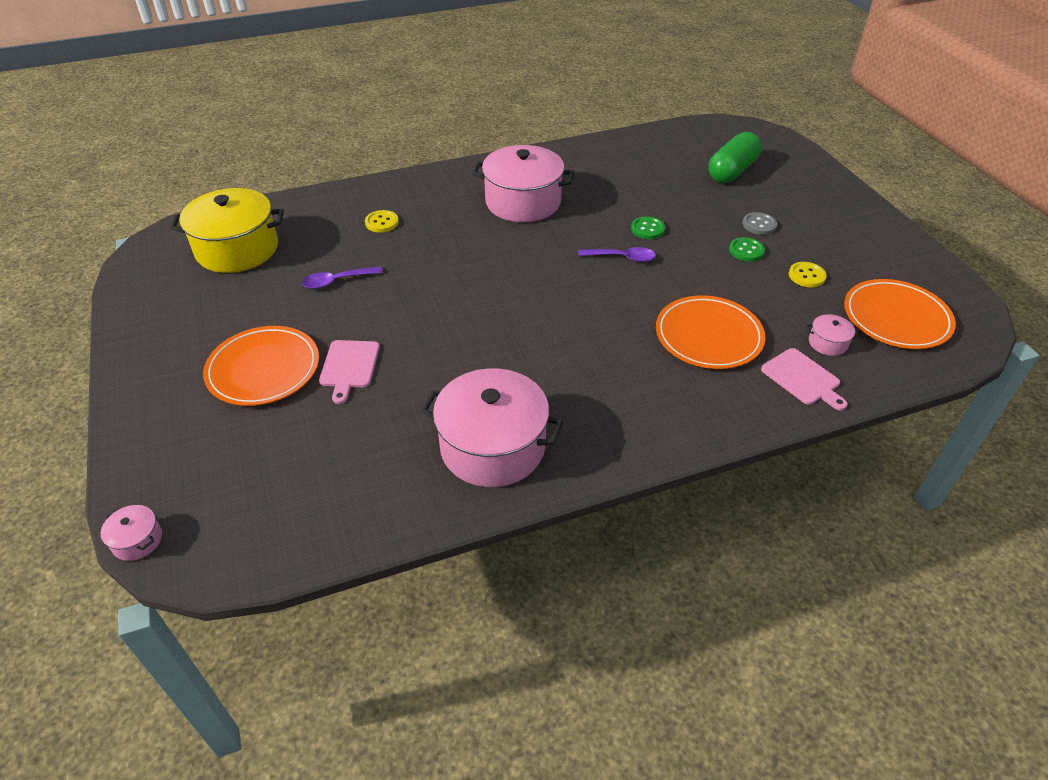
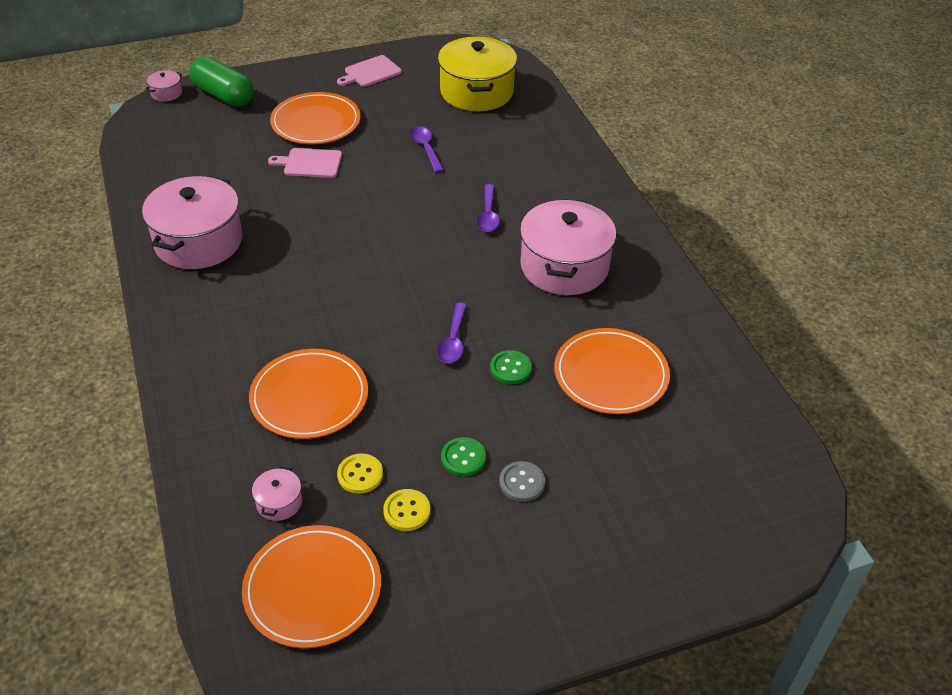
camera: 90 degrees right, 0 degrees up
(382, 222) = (520, 168): yellow button -> yellow button (360, 474)
(452, 241) = (488, 215): none -> purple spoon
(643, 185) = (611, 374): none -> orange plate
(732, 171) = (659, 476): green capsule -> green capsule (223, 95)
(803, 378) = (228, 465): pink cutting board -> pink cutting board (370, 72)

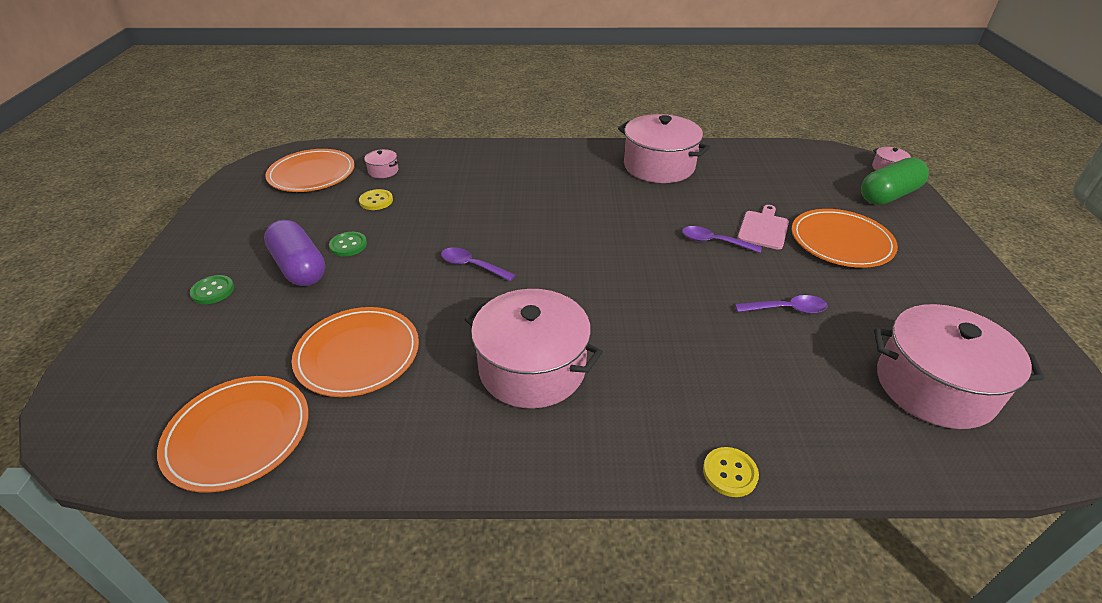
camera: 110 degrees right, 5 degrees down
(309, 397) = (461, 191): orange plate -> orange plate (238, 435)
(370, 72) = (964, 296): pink cutting board -> none
(407, 511) = (329, 213): yellow button -> yellow button (730, 473)
(476, 92) = (934, 386): yellow pot -> pink pot
(488, 215) = (646, 330): purple spoon -> purple spoon (714, 242)
(510, 368) = (416, 291): green button -> green button (213, 291)
(522, 482) = (299, 267): grey button -> purple capsule

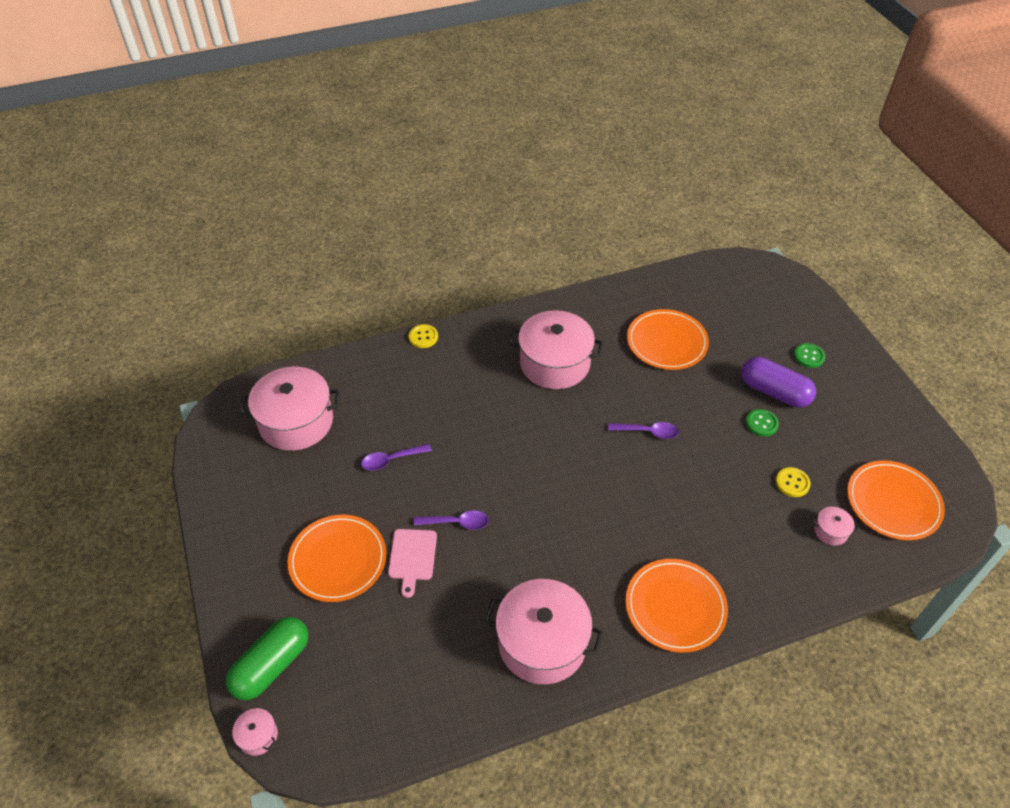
camera: 160 degrees right, 10 degrees up
(238, 435) = (686, 287): orange plate -> orange plate (675, 607)

